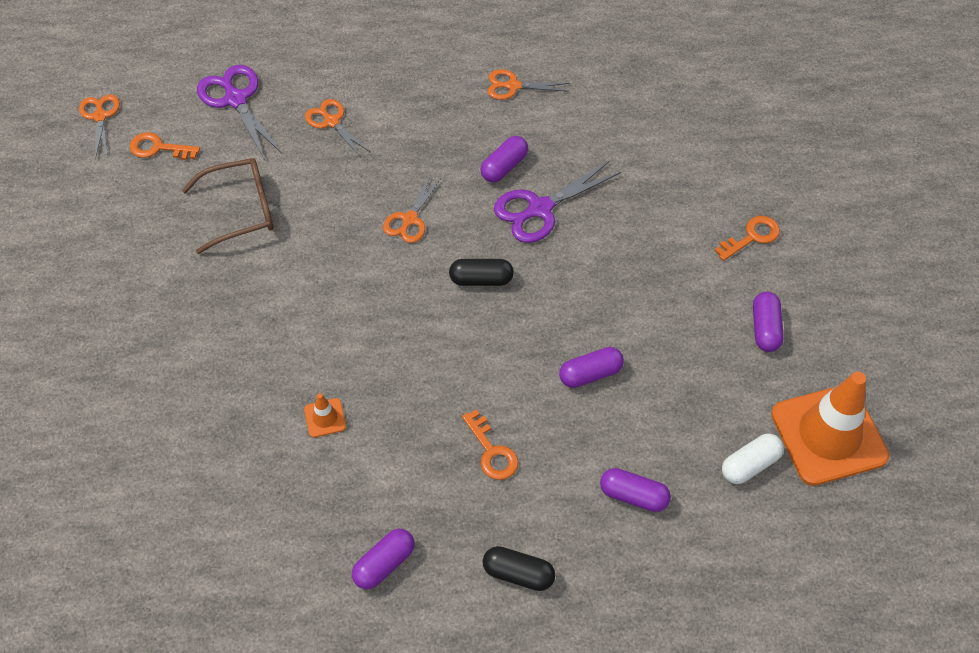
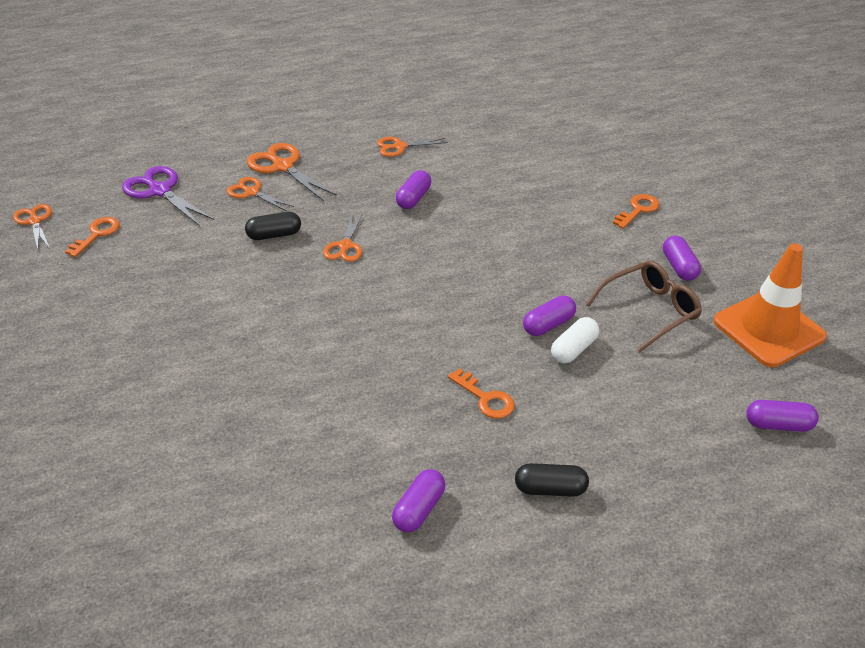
camera: 15 degrees left, 15 degrees down
(158, 148) = (97, 234): orange key -> orange key turned 120 degrees clockwise
(241, 210) = (188, 265): brown glasses -> brown glasses (650, 311)
(325, 418) = (319, 403): orange traffic cone -> none
(374, 90) = (282, 166): none -> orange scissors
(481, 279) = (425, 276): black capsule -> black capsule (274, 235)
(539, 209) = (455, 221): purple scissors -> none
(633, 496) = (627, 406): purple capsule -> purple capsule (778, 425)
(750, 465) = (715, 363): white capsule -> white capsule (574, 349)

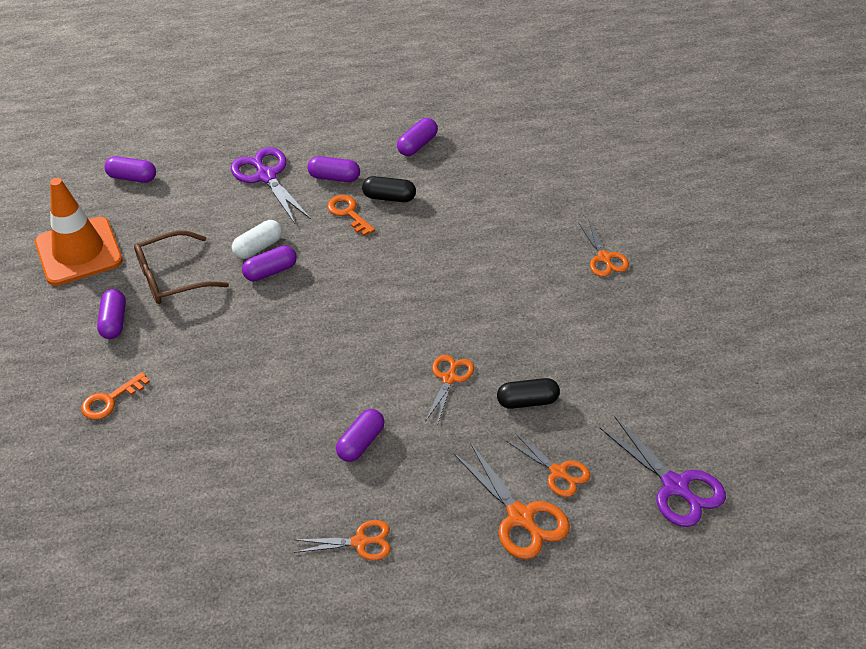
camera: 170 degrees left, 5 degrees up
(35, 221) = (815, 448): orange scissors -> orange scissors (604, 258)
(97, 234) = (732, 420): orange key -> none
(519, 447) = (334, 177): none -> purple capsule
(550, 489) = (322, 150): black capsule -> black capsule (389, 197)
(608, 441) = (266, 176): none -> purple scissors

